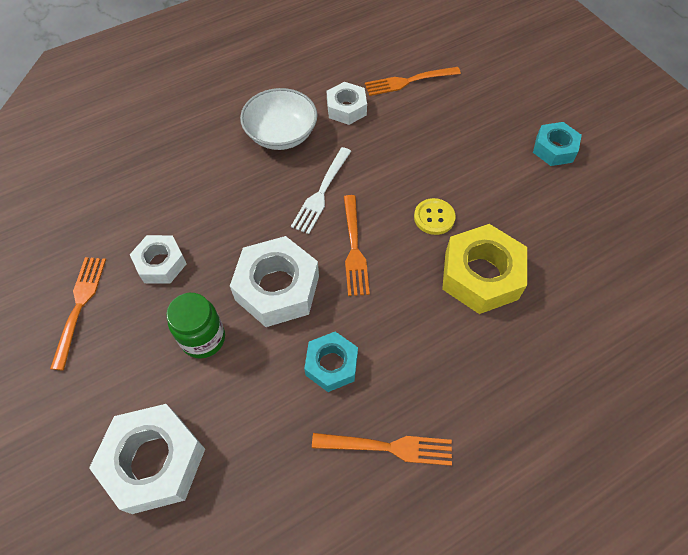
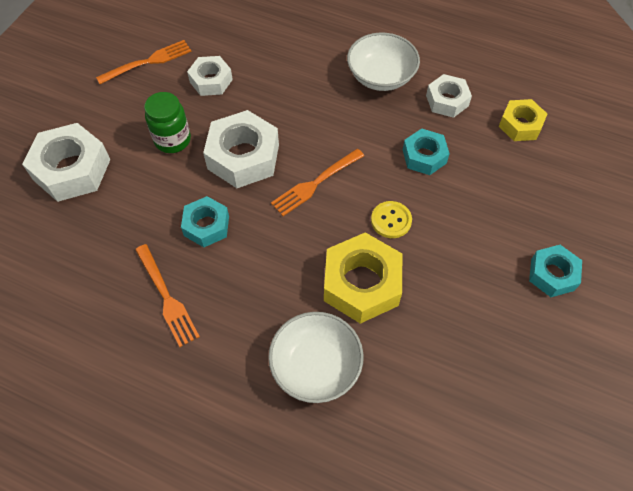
camera: 55 degrees right, 0 degrees up
(321, 192) = (349, 133): white fork -> none
(389, 157) = (424, 156): none -> turquoise nut
(409, 81) = (520, 125): orange fork -> yellow nut
(538, 357) = (316, 365): none -> white bowl

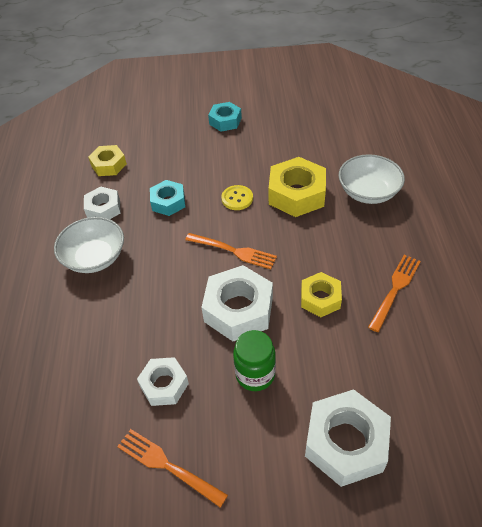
camera: 115 degrees left, 10 degrees down
(206, 226) = (320, 298): turquoise nut -> yellow nut

